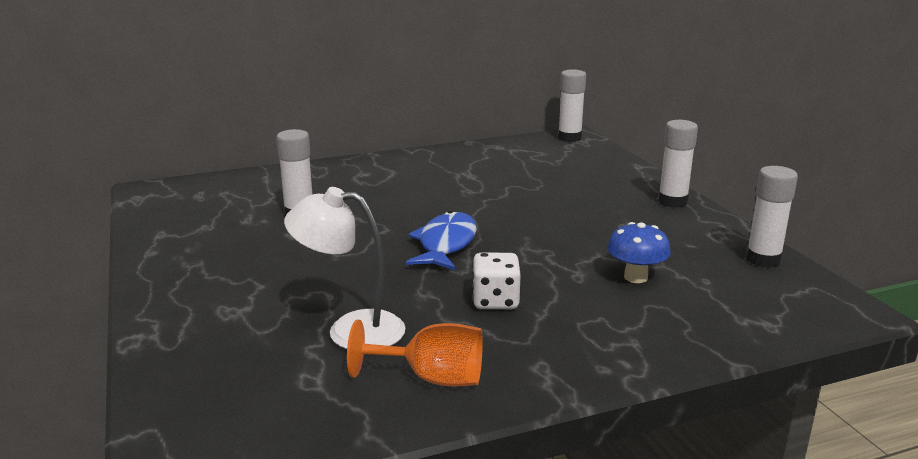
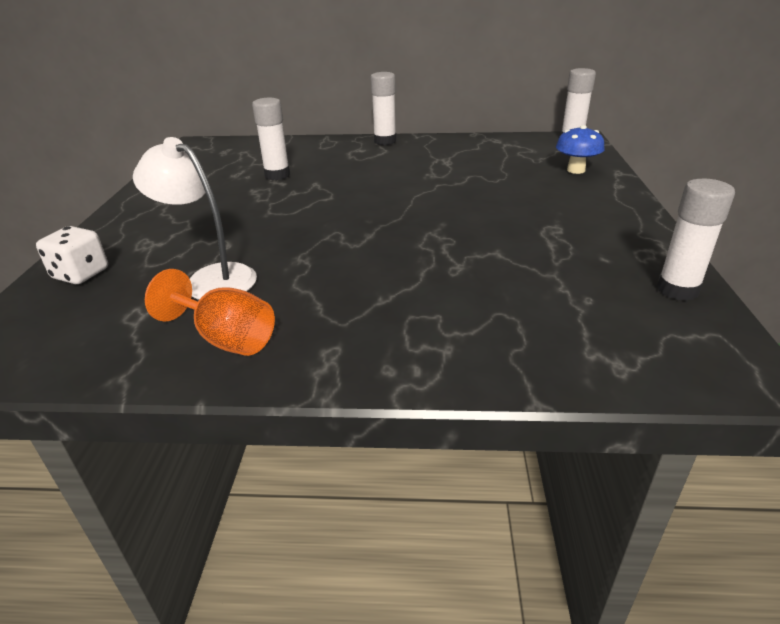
camera: 25 degrees right, 10 degrees up
(445, 244) = (364, 218): blue fish -> none
(495, 301) = (354, 278): white dice -> white dice (81, 274)
(635, 277) = (512, 281): blue mushroom -> blue mushroom (576, 170)
(672, 201) = (624, 212): white glue stick -> white glue stick (385, 141)

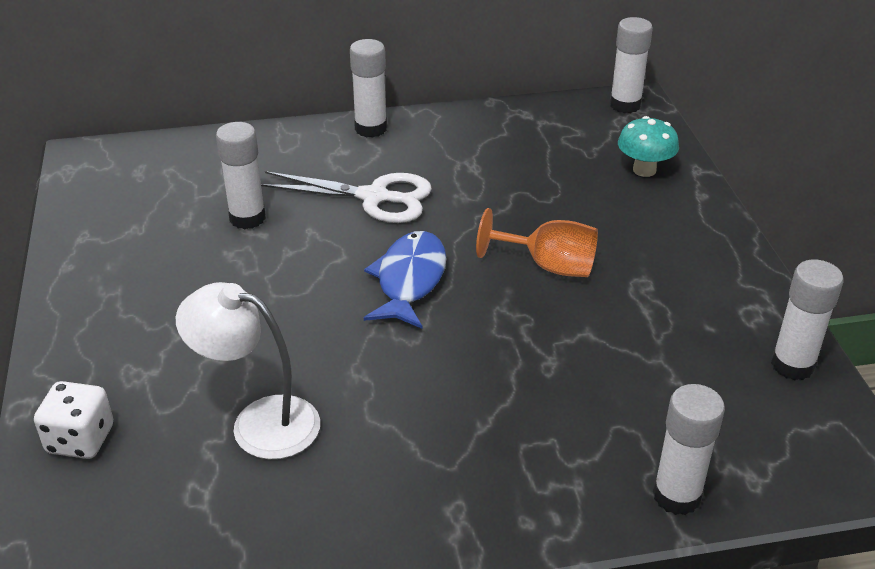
camera: 15 degrees left, 5 degrees up
(226, 338) = (328, 510): orange goblet -> orange goblet (548, 266)
(369, 171) = (374, 197): none -> white scissors
(370, 212) = (409, 280): none -> blue fish
(538, 369) = (677, 496): none -> white glue stick
(576, 170) = (644, 170): blue mushroom -> turquoise mushroom

